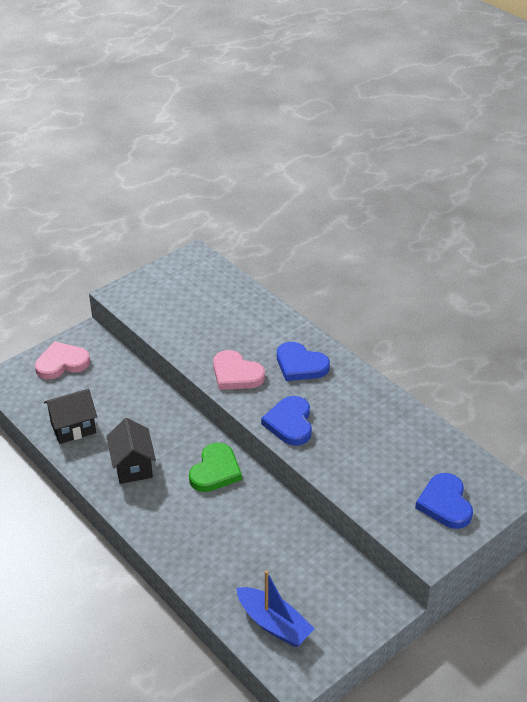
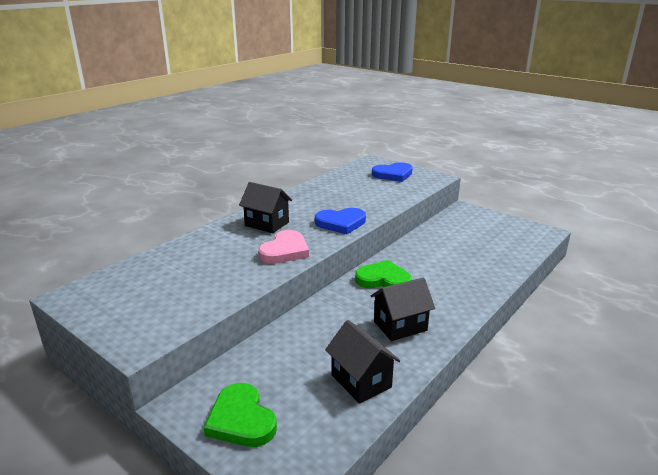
camera: 100 degrees left, 15 degrees down
(62, 363) = (241, 419): pink heart -> green heart
(274, 624) = (512, 242): blue boat -> none
(300, 365) = (267, 224): blue heart -> black house

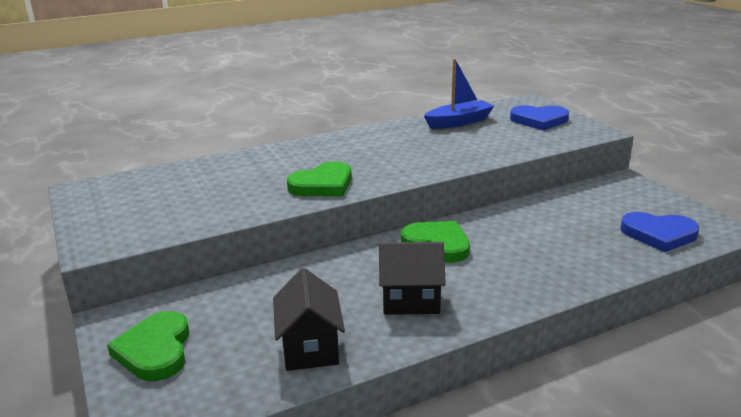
camera: 25 degrees right, 0 degrees up
(267, 224) = (331, 153): black house -> none
(285, 251) = (323, 184): pink heart -> green heart
(339, 184) = (459, 122): none -> blue boat
(341, 223) = (416, 166): blue heart -> blue heart (659, 234)

